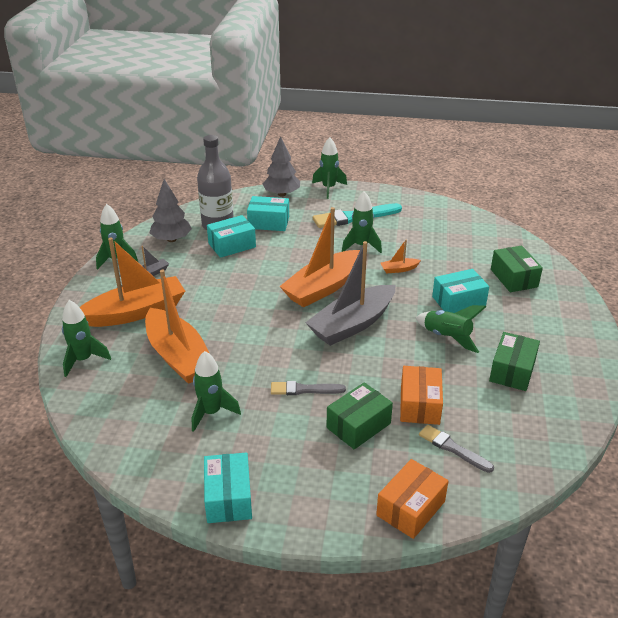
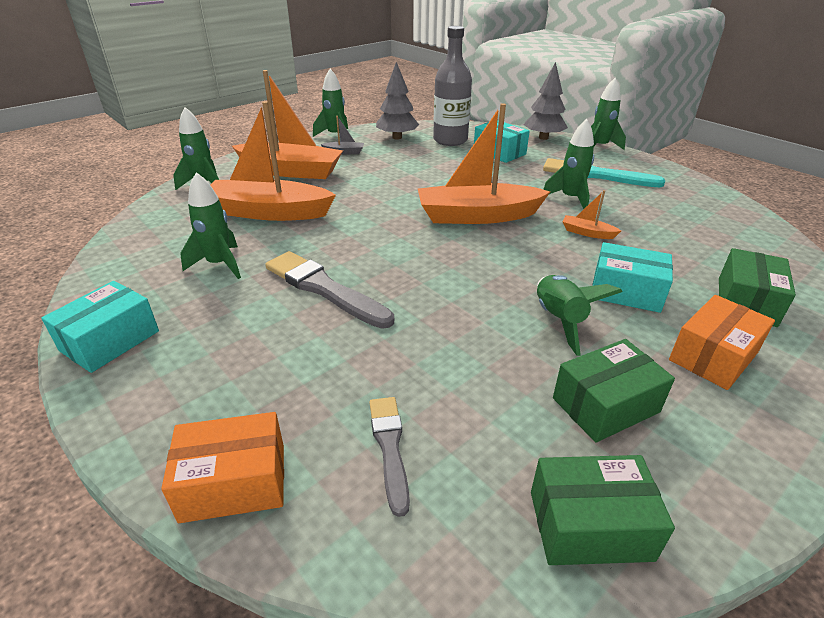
camera: 40 degrees right, 0 degrees up
(178, 356) = (269, 212): orange boat -> orange boat turned 90 degrees clockwise
(232, 245) = (440, 156): turquoise box -> none
(304, 389) = (324, 289): grey brush -> grey brush, size x1.66
(352, 324) = (461, 257): grey boat -> none
(358, 425) = (322, 352): green box -> green box (590, 525)
(419, 405) = (421, 372): orange box -> orange box (713, 356)

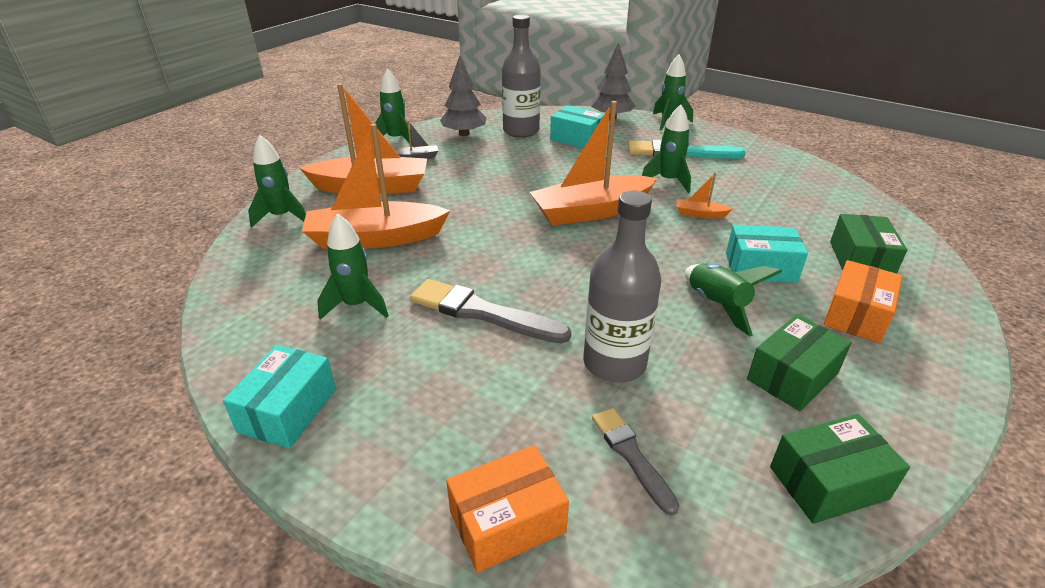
camera: 15 degrees left, 0 degrees up
(422, 356) = (614, 363): none -> grey bottle

